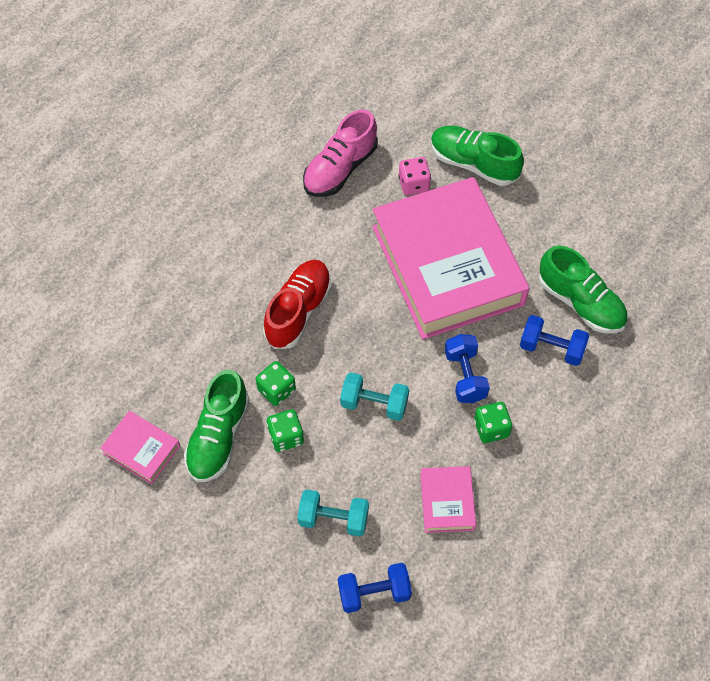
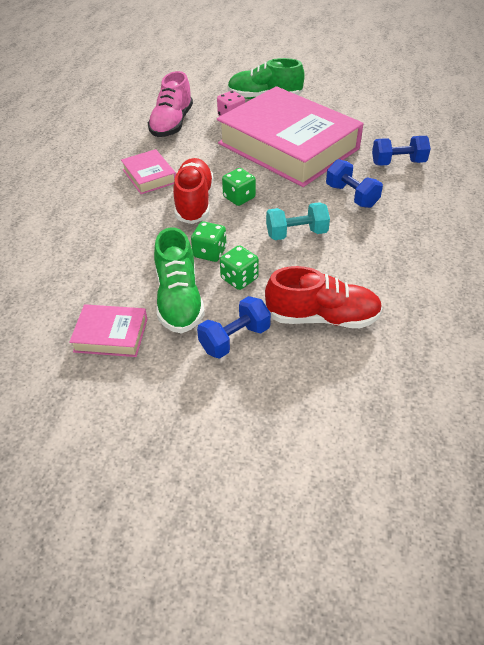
camera: 25 degrees left, 15 degrees down
(333, 519) = (322, 317): turquoise dumbbell -> red shoe
(374, 593) = (400, 355): blue dumbbell -> blue dumbbell (235, 339)
(447, 502) = (404, 271): pink book -> pink book (149, 176)
(491, 428) = (397, 217): green dice -> green dice (239, 197)
(580, 302) = (395, 136): green shoe -> none

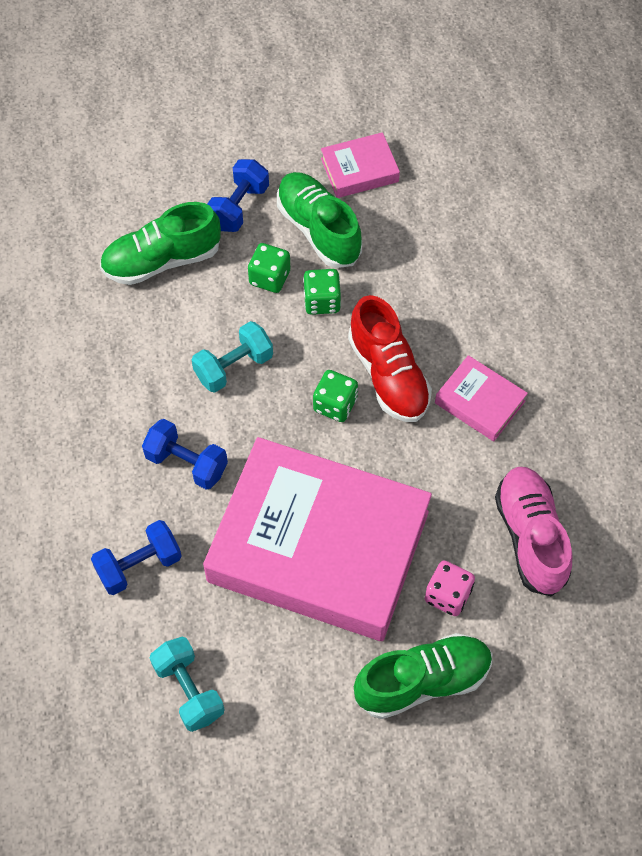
camera: 155 degrees right, 15 degrees up
(322, 317) = (162, 260): red shoe -> green shoe
(384, 118) = (189, 690): none -> turquoise dumbbell

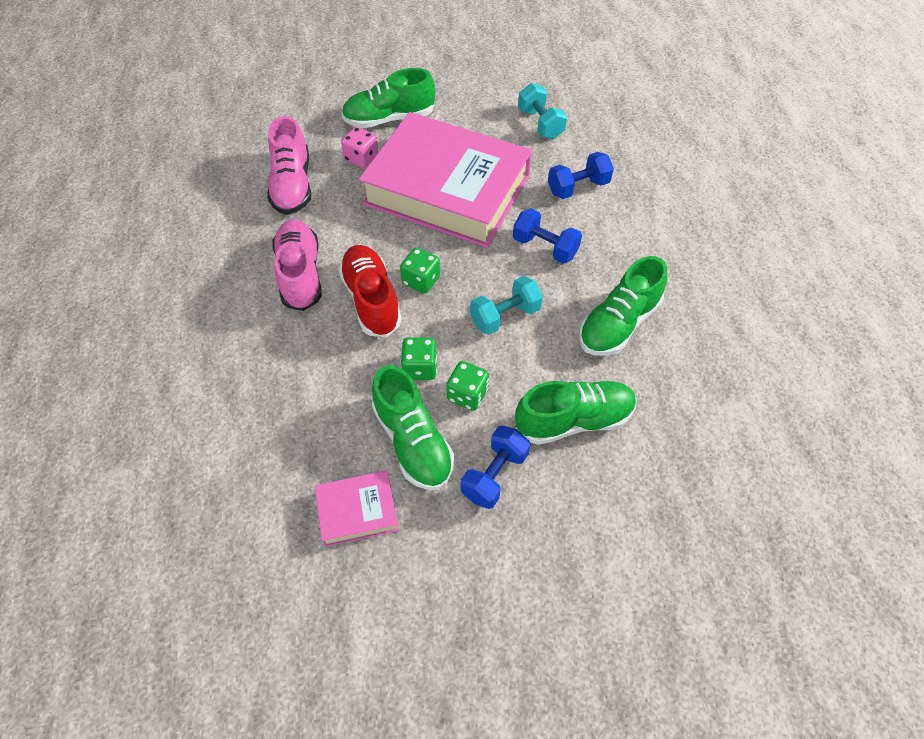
camera: 175 degrees left, 5 degrees down
(106, 367) = (618, 324): none -> green shoe
(479, 402) = (300, 274): pink book -> pink shoe

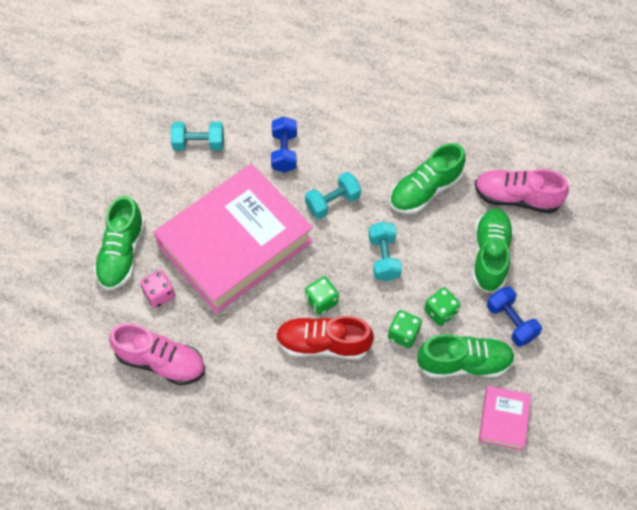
camera: 65 degrees left, 5 degrees up
(300, 274) = (269, 388): pink shoe -> pink shoe (516, 198)
(545, 247) = (332, 202): blue dumbbell -> turquoise dumbbell
(618, 324) = (425, 190): green shoe -> green shoe turned 75 degrees clockwise

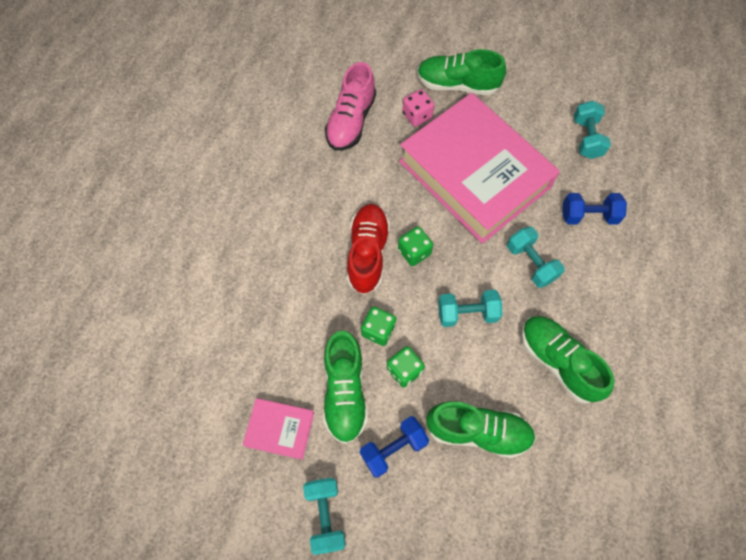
camera: 90 degrees right, 5 degrees up
(516, 198) = (560, 471): pink shoe -> none
(572, 377) = (325, 515): none -> turquoise dumbbell

